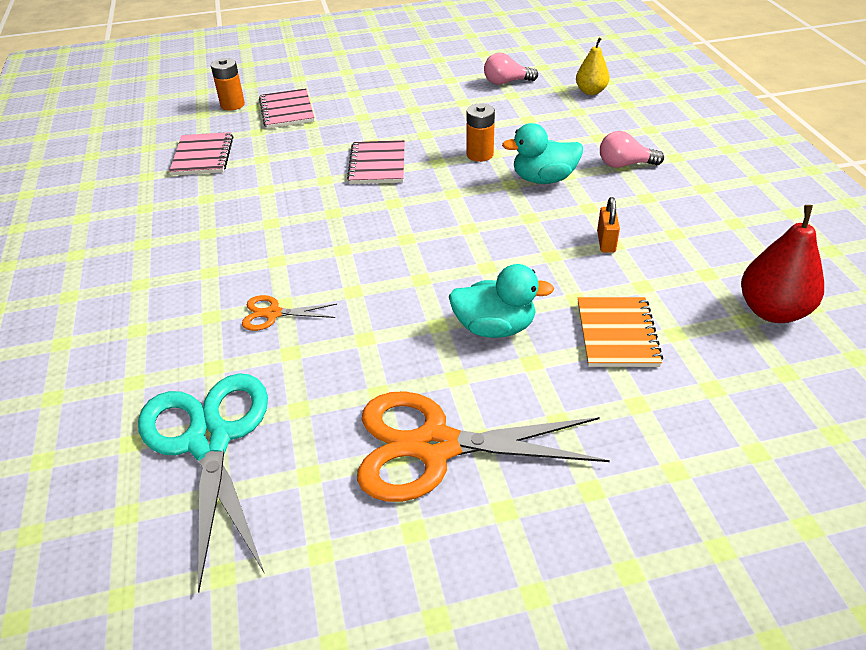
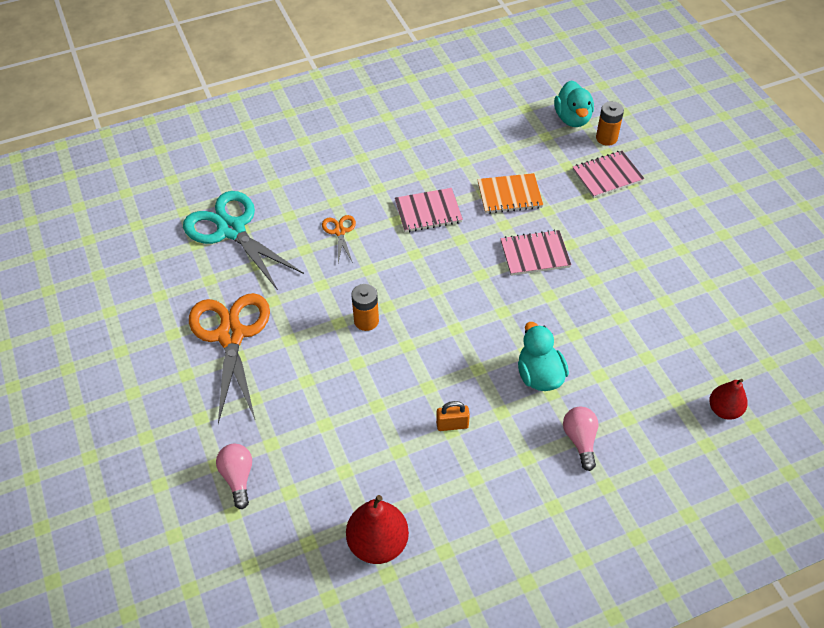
camera: 80 degrees right, 10 degrees up
(203, 156) = (520, 143): pink notebook -> pink notebook (428, 212)
(209, 441) = (231, 230): turquoise scissors -> turquoise scissors turned 105 degrees counterclockwise
(480, 154) = (569, 324): orange battery -> orange battery (366, 321)
(494, 327) = (339, 356): turquoise duck -> turquoise duck (572, 118)
(506, 82) = (719, 333): pink light bulb -> pink light bulb (238, 478)
(590, 92) = (724, 410): yellow pear -> red pear
(617, 334) = (339, 432): orange notebook -> orange notebook (509, 195)

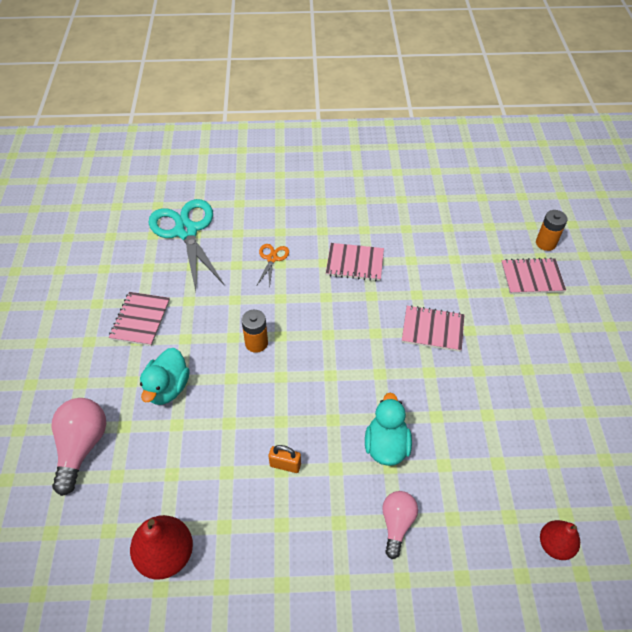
camera: 20 degrees right, 0 degrees up
(231, 335) = (140, 320): orange scissors -> pink notebook
(238, 478) = (82, 447): pink light bulb -> pink light bulb, size x1.56
(509, 195) = (433, 269): orange notebook -> none
(572, 118) = (521, 217): turquoise duck -> turquoise duck (167, 388)

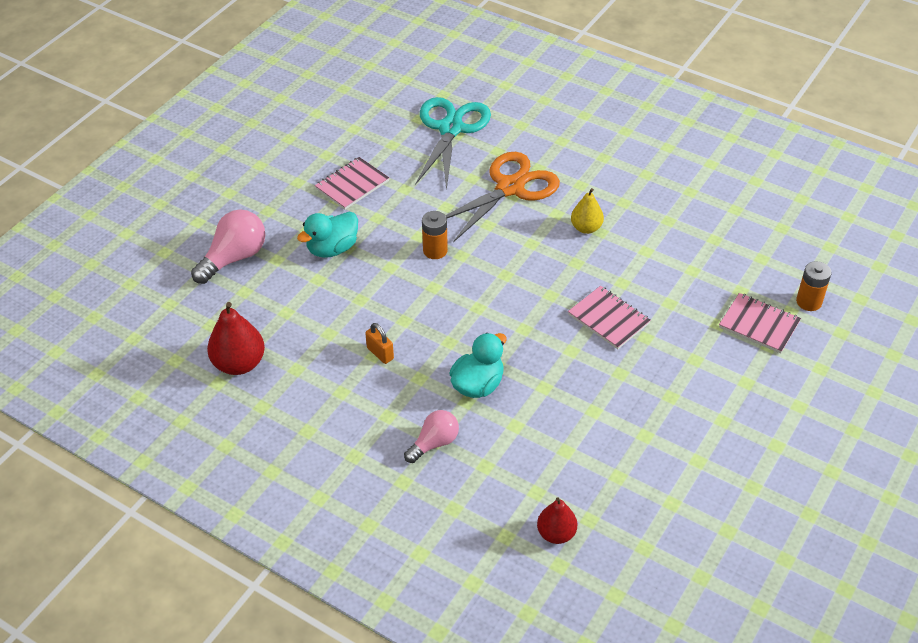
camera: 35 degrees right, 5 degrees down
(272, 258) = (510, 188): orange scissors -> orange scissors, size x2.21
(355, 263) = (586, 228): pink notebook -> yellow pear

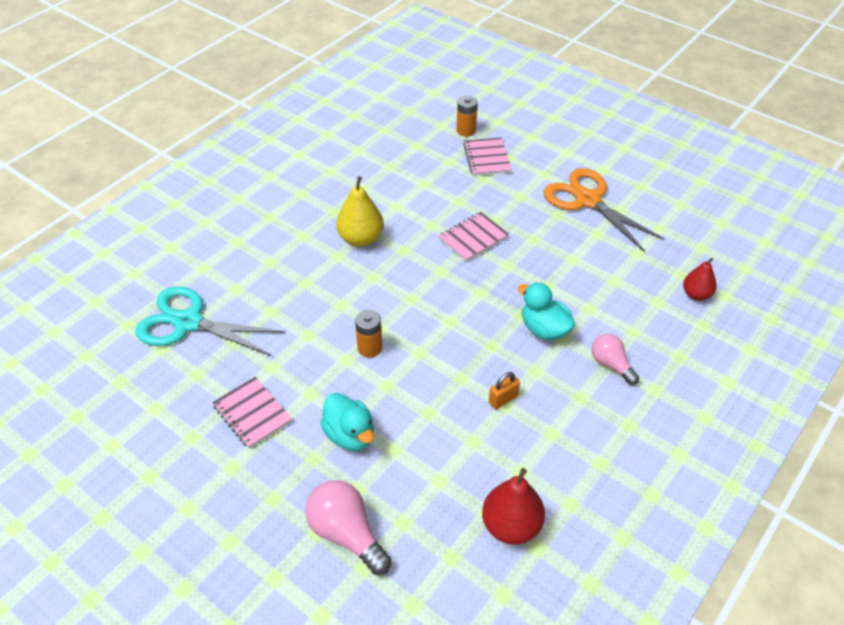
camera: 85 degrees left, 0 degrees up
(510, 188) = (293, 284): orange scissors -> orange scissors (588, 200)
(586, 228) = (361, 239): yellow pear -> yellow pear, size x1.56
(759, 325) = (487, 158): pink notebook -> pink notebook turned 45 degrees counterclockwise

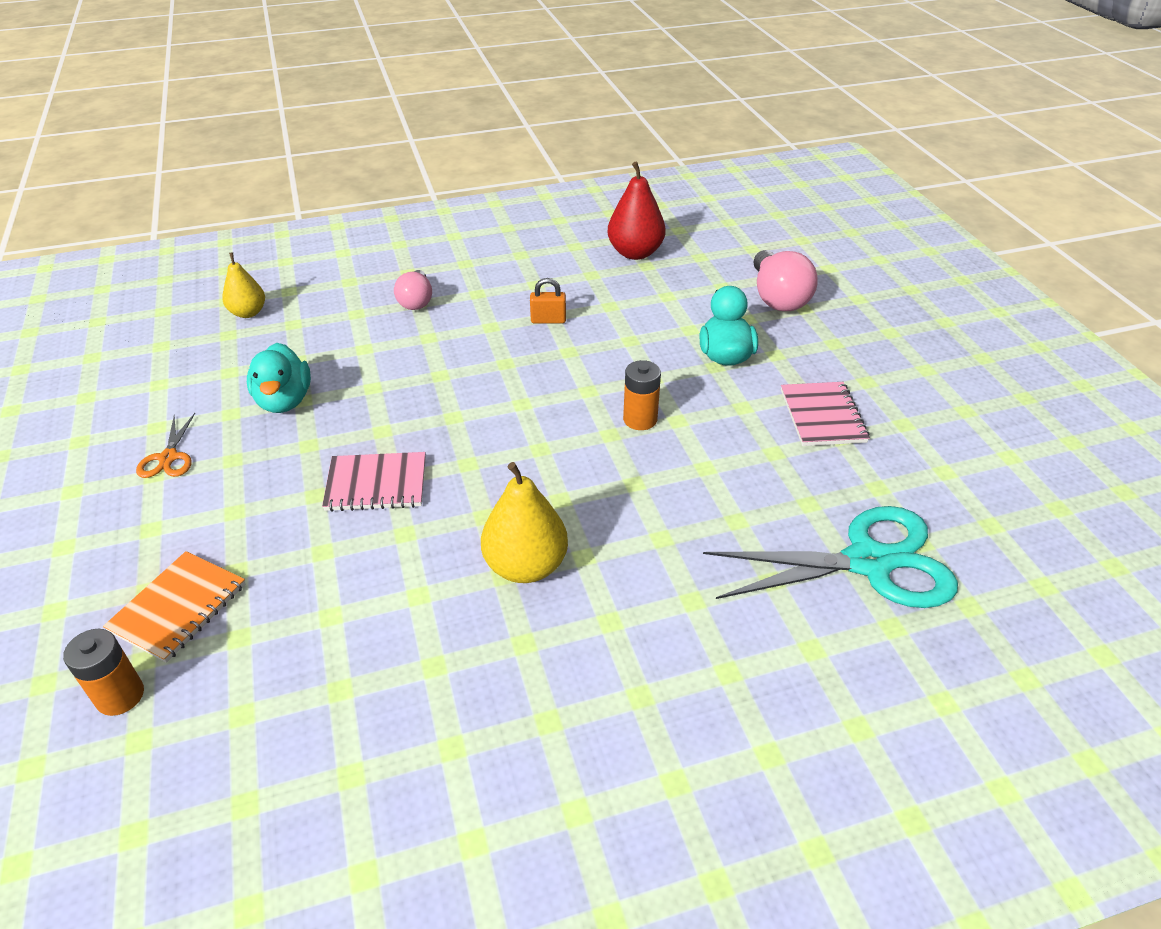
camera: 145 degrees left, 5 degrees down
(188, 322) = (868, 562): turquoise scissors -> turquoise scissors turned 60 degrees counterclockwise
(487, 158) = (178, 608): pink notebook -> orange notebook
(544, 329) = (434, 352): turquoise duck -> turquoise duck (284, 401)
(588, 200) = (168, 457): orange scissors -> orange scissors, size x0.45
(696, 294) = (248, 313): red pear -> yellow pear

